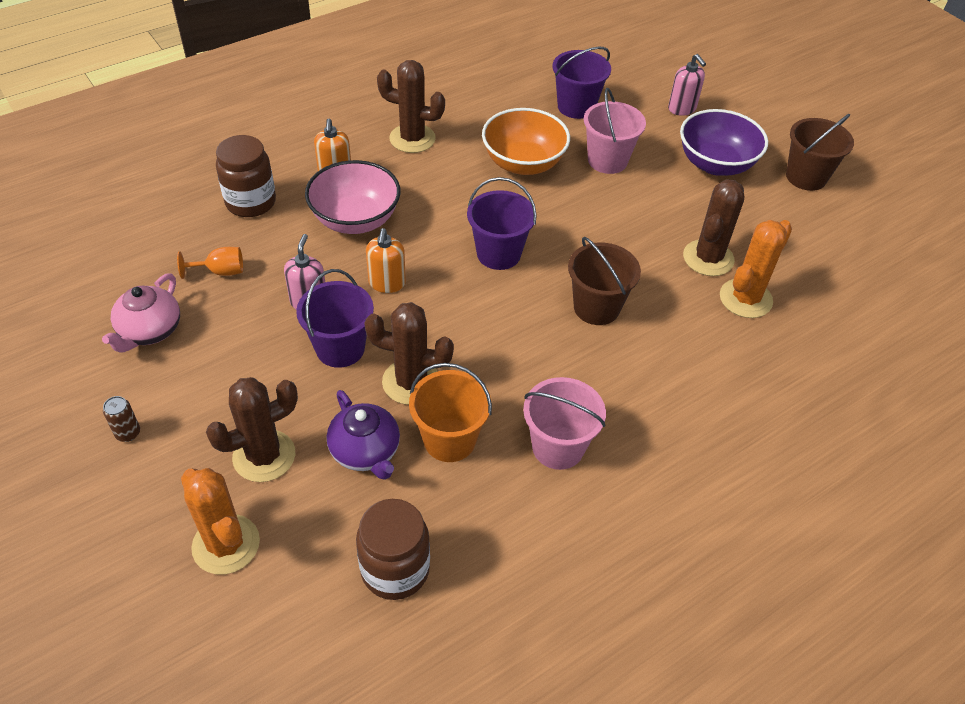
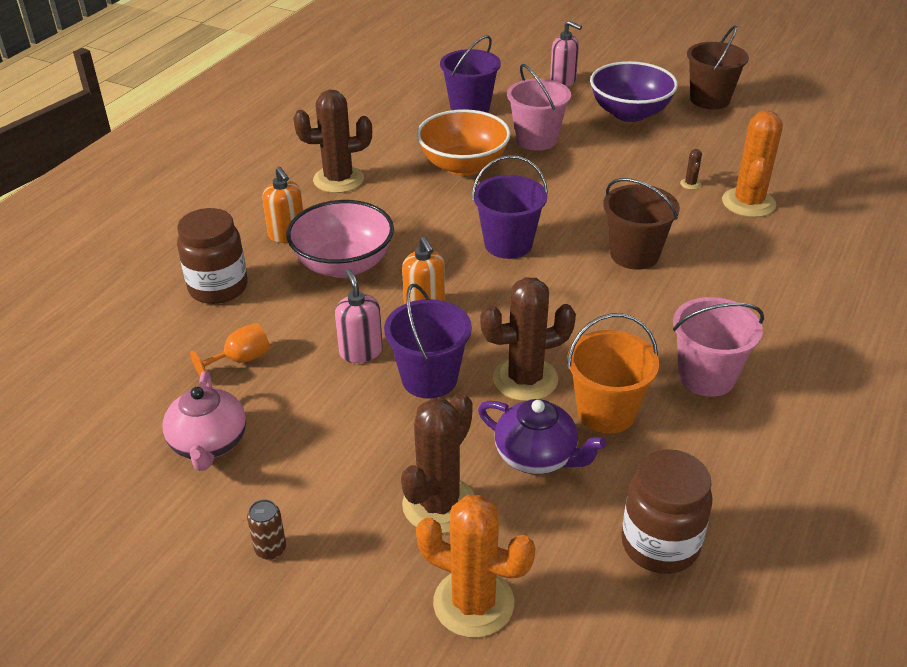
camera: 25 degrees left, 10 degrees down
(708, 258) = (690, 184): brown cactus -> brown cactus, size x0.40

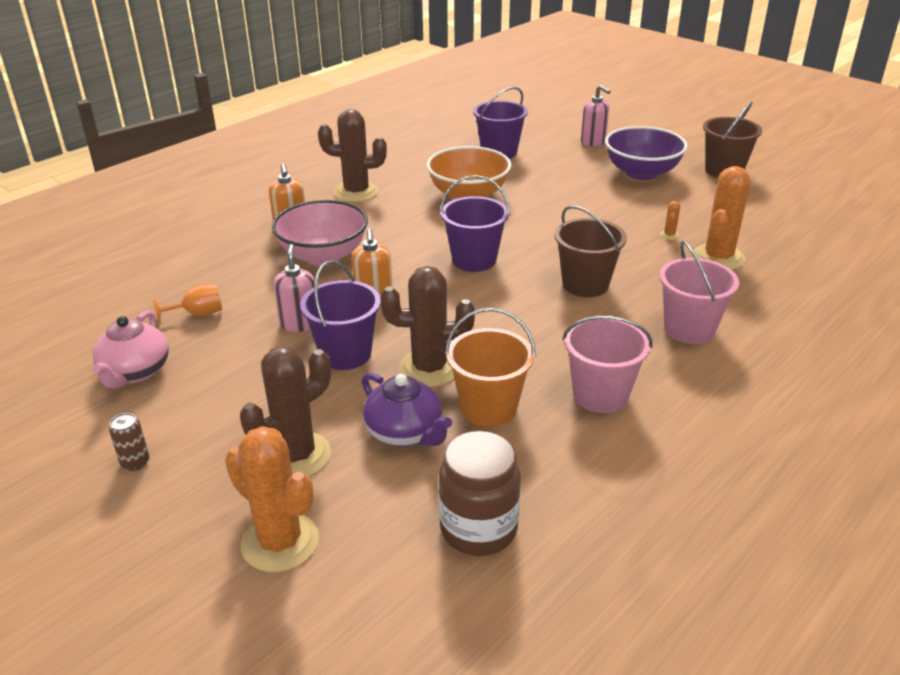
camera: 15 degrees right, 5 degrees down
(218, 288) = (212, 258): brown jar -> none
(536, 139) = (544, 183): pink bucket -> pink bucket (689, 329)
(690, 184) = (669, 235): brown cactus -> orange cactus

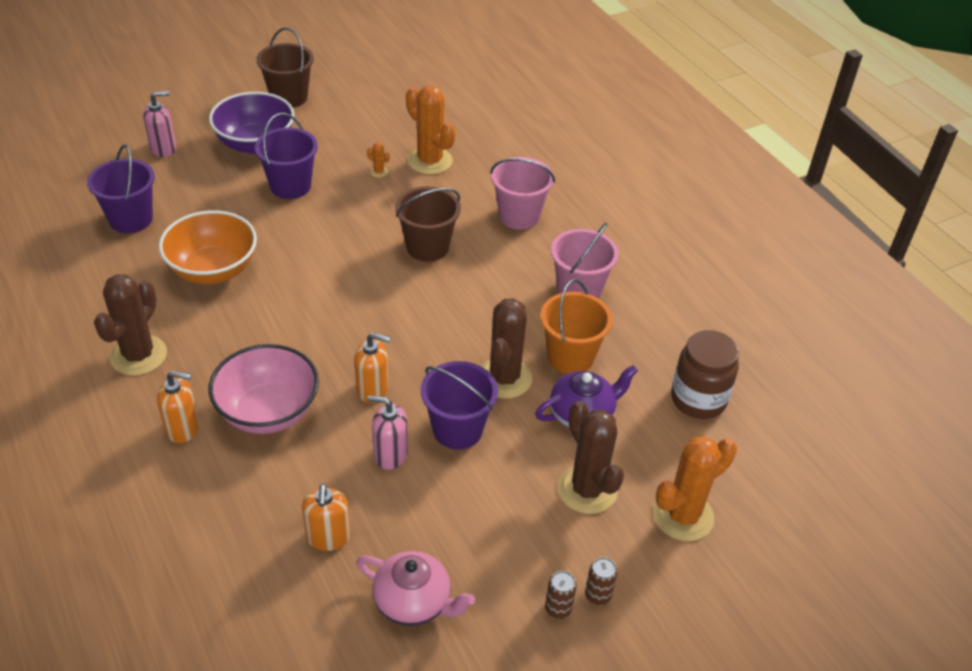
camera: 75 degrees left, 10 degrees up
(155, 488) = (598, 595): none -> brown can
(198, 314) = (328, 537): orange goblet -> orange soap dispenser
(474, 260) = (346, 303): purple bucket -> purple bucket (290, 186)

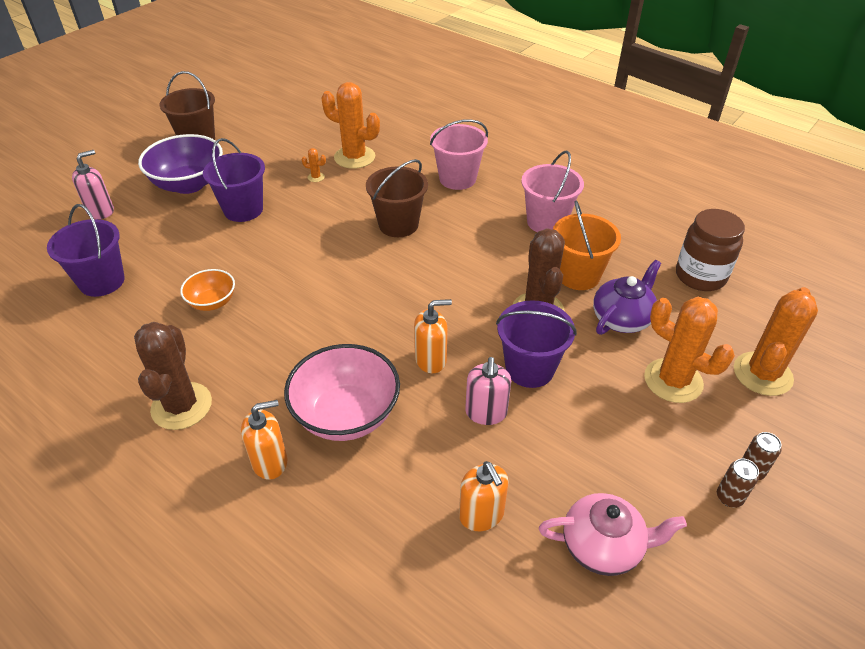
camera: 20 degrees left, 0 degrees up
(213, 270) = (212, 302): orange bowl -> orange bowl, size x0.55
(390, 454) = (486, 413): pink soap dispenser -> pink soap dispenser turned 75 degrees counterclockwise
(587, 489) = (673, 381): brown cactus -> orange cactus

